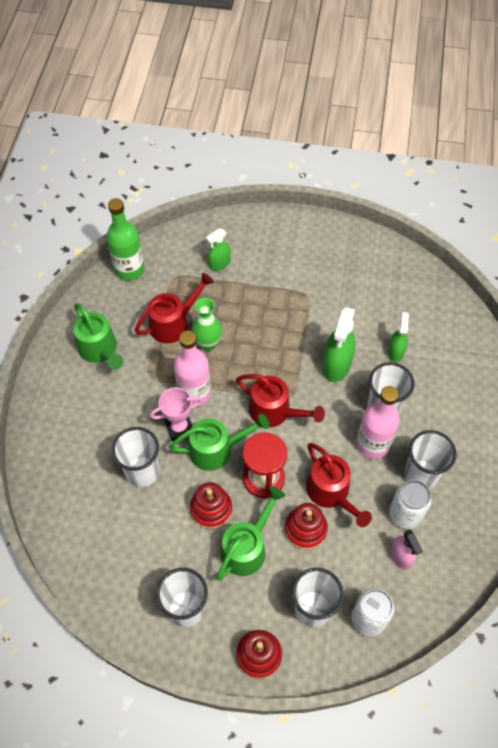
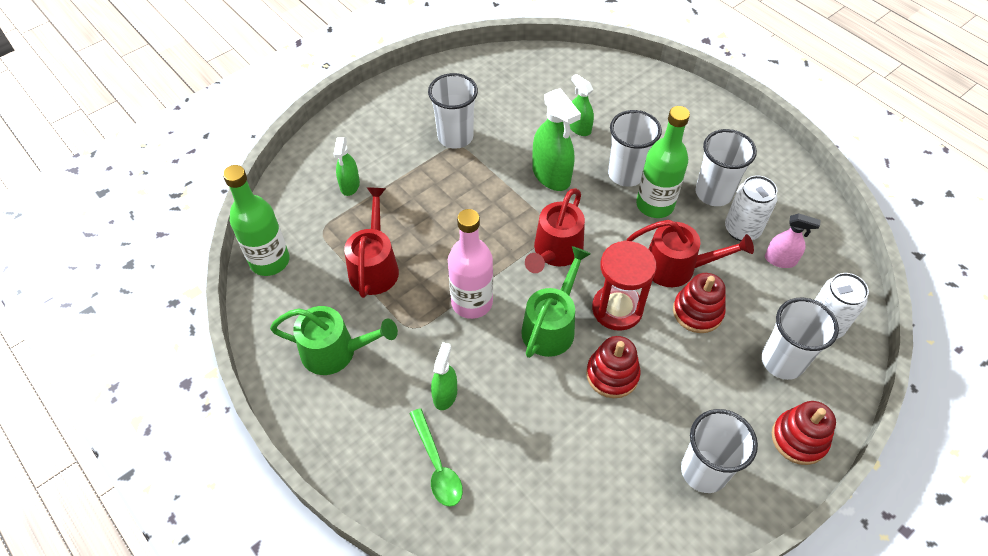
camera: 50 degrees left, 5 degrees down
(72, 456) = (437, 465): none -> green spoon
(119, 427) = (445, 395): none -> green spray bottle
(142, 471) = (517, 408): white cup -> white cup (455, 137)
(179, 428) = (498, 341): pink trophy -> none
(208, 344) = (428, 254): green vase -> none
(247, 547) = (678, 371): green watering can -> none
(275, 412) = (555, 252): red watering can -> red watering can turned 135 degrees clockwise
(372, 444) = (655, 205): pink bottle -> green bottle

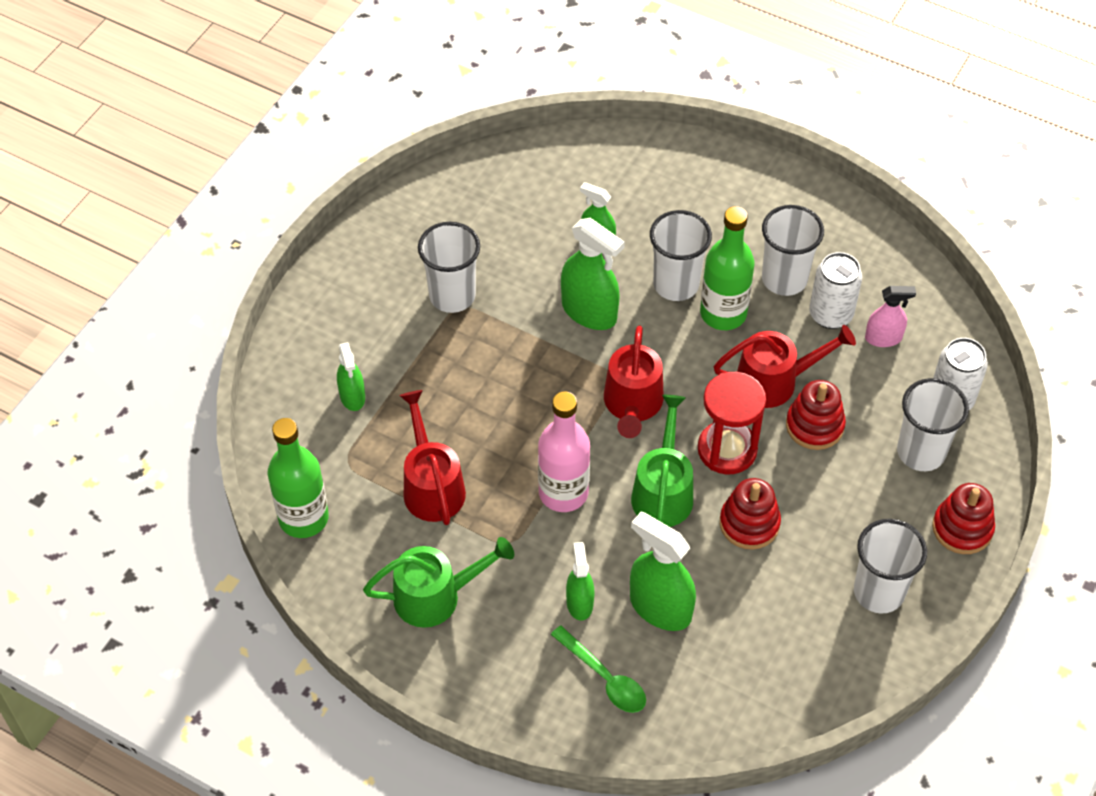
camera: 20 degrees left, 0 degrees up
(509, 421) = (660, 607): none -> green spray bottle

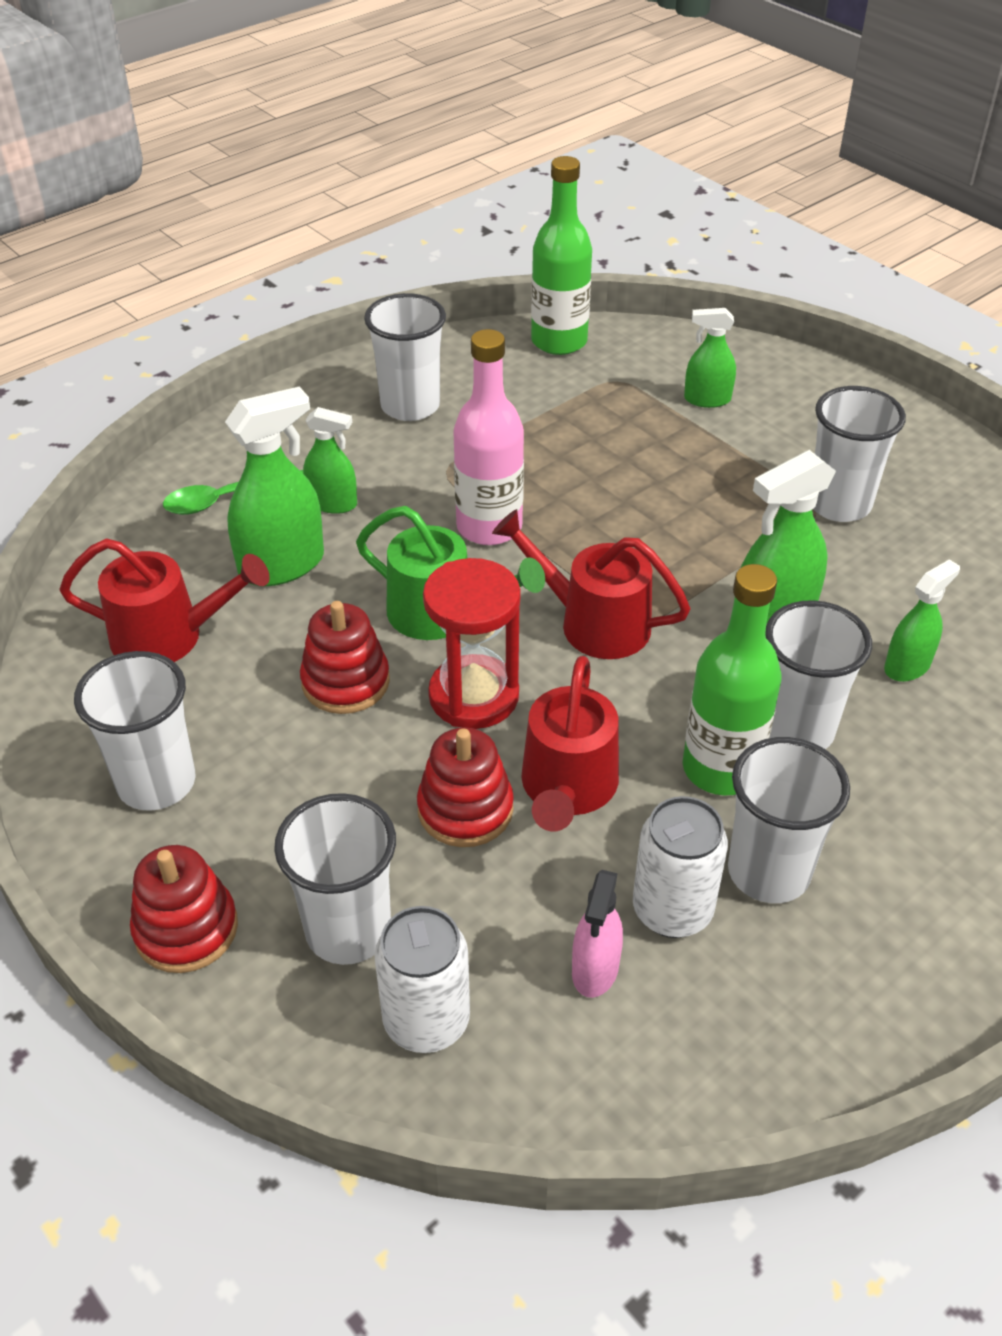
camera: 110 degrees right, 10 degrees down
(431, 485) = (554, 431): red watering can -> red watering can (170, 636)
(436, 596) = (410, 406): green watering can -> white cup

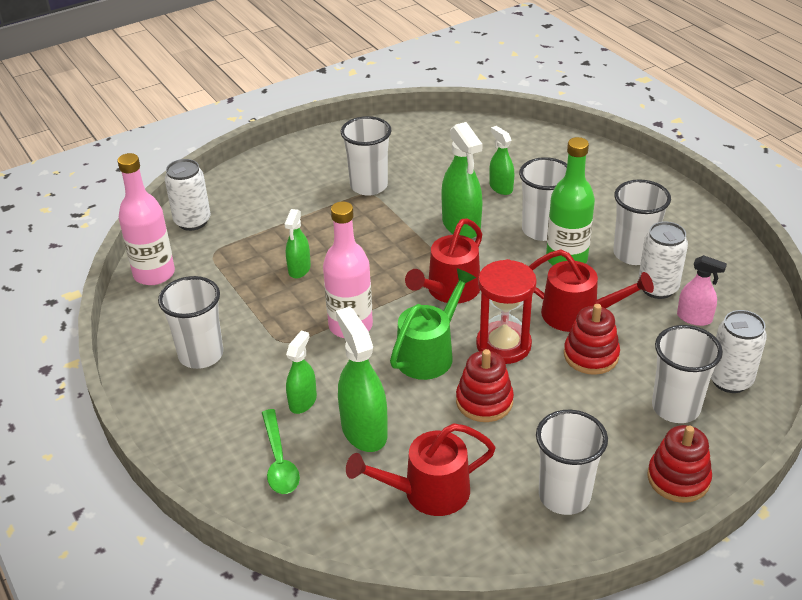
camera: 80 degrees left, 5 degrees down
(170, 636) = (427, 492): red watering can -> red watering can turned 120 degrees counterclockwise
(559, 341) = (154, 274): green bottle -> pink bottle
(681, 351) = (192, 221): none -> white can
(707, 399) = (250, 218): green spray bottle -> green spray bottle (299, 269)

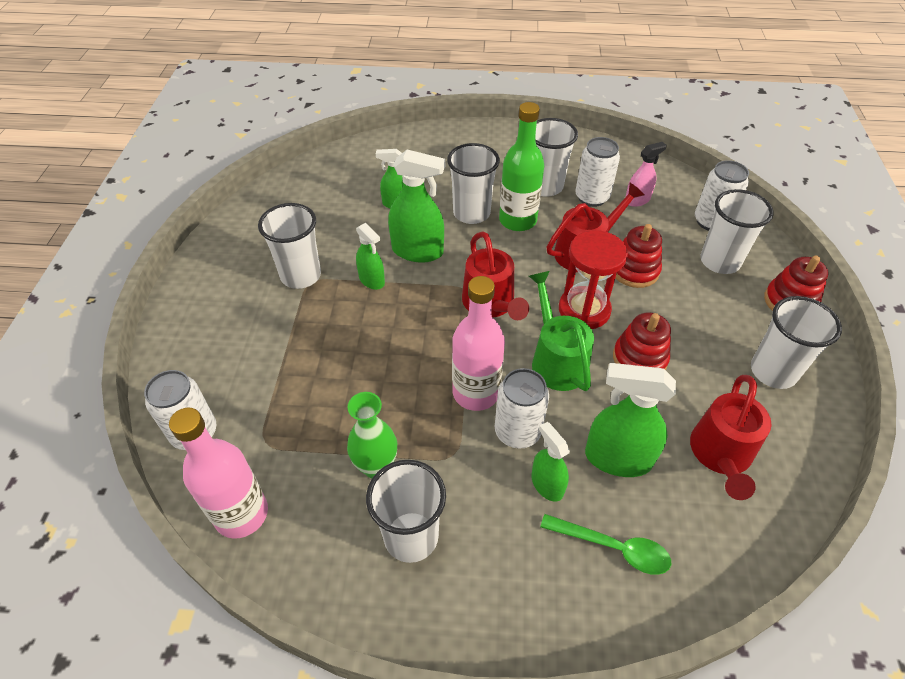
camera: 55 degrees left, 10 degrees up
(240, 311) = (376, 467): none -> green vase
(299, 269) = (362, 387): green spray bottle -> green spray bottle (372, 280)
(336, 364) = (517, 432): none -> white can

